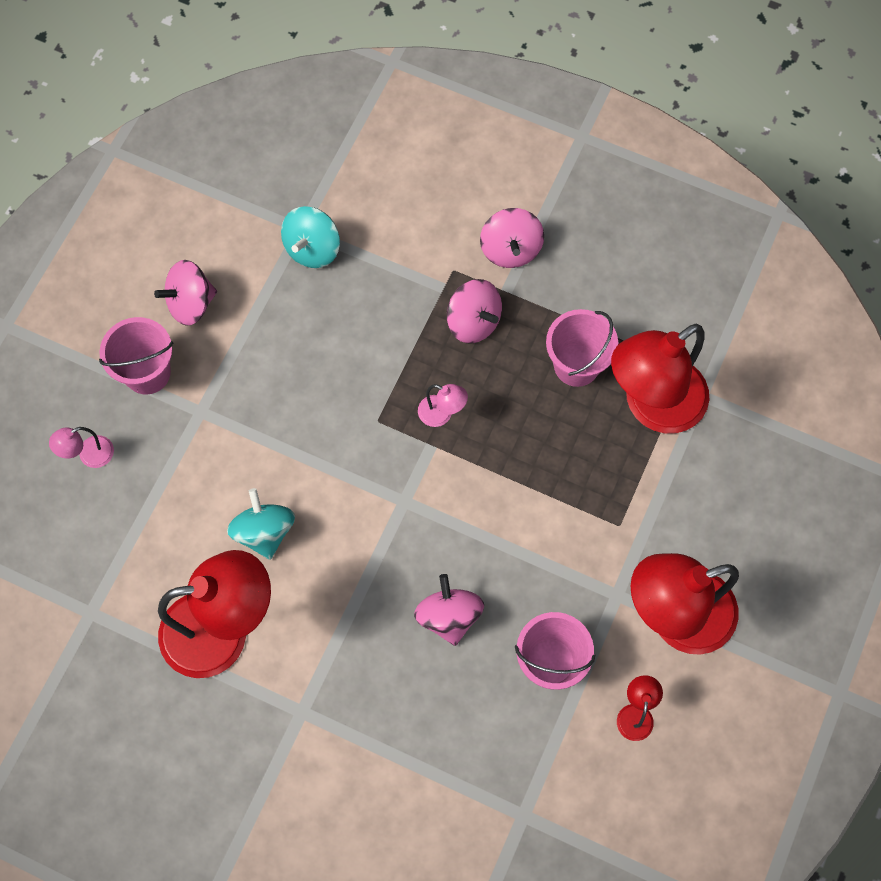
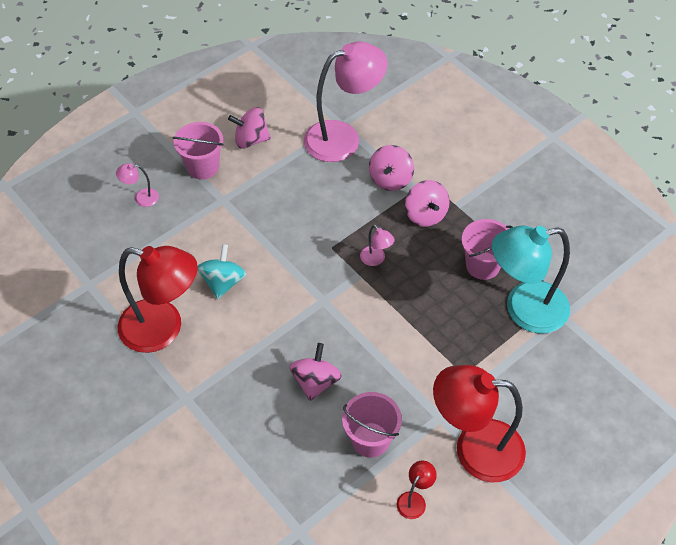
camera: 25 degrees right, 15 degrees down
(312, 249) = (343, 137): turquoise spinning top -> pink lamp
(510, 249) = (472, 183): pink spinning top -> pink spinning top (390, 179)
(652, 406) = (524, 310): red lamp -> turquoise lamp

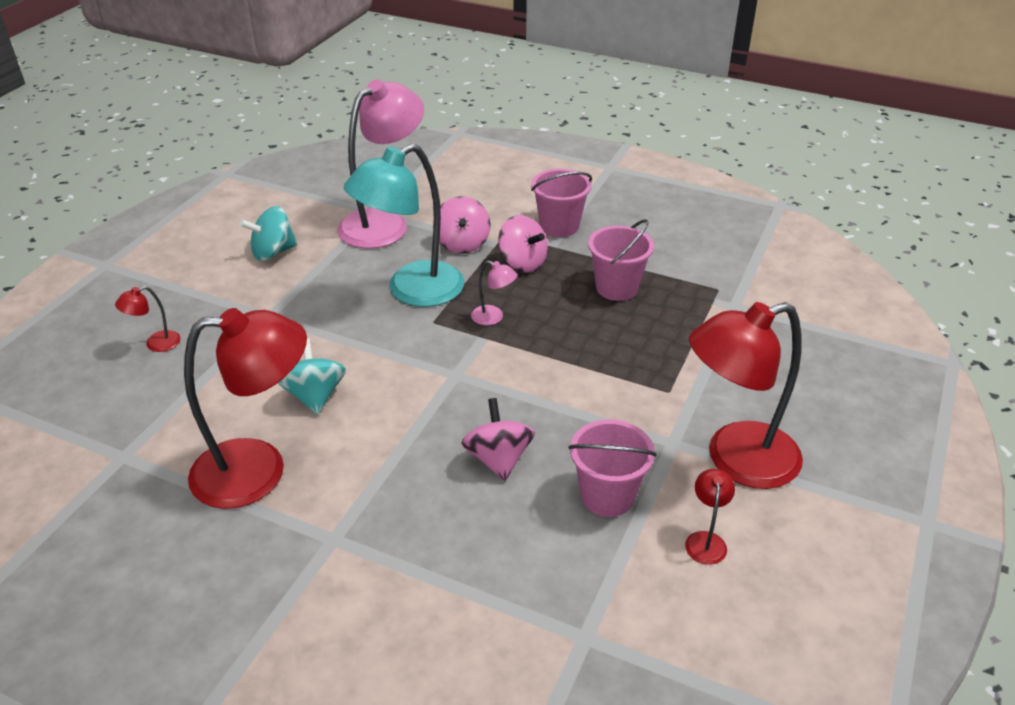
camera: 25 degrees left, 15 degrees down
(141, 198) = (156, 344): pink lamp -> red lamp
(203, 167) = (224, 292): pink bucket -> pink bucket (559, 226)
(251, 140) = (273, 252): pink spinning top -> turquoise spinning top
(524, 310) = (689, 312): turquoise lamp -> turquoise lamp (412, 291)

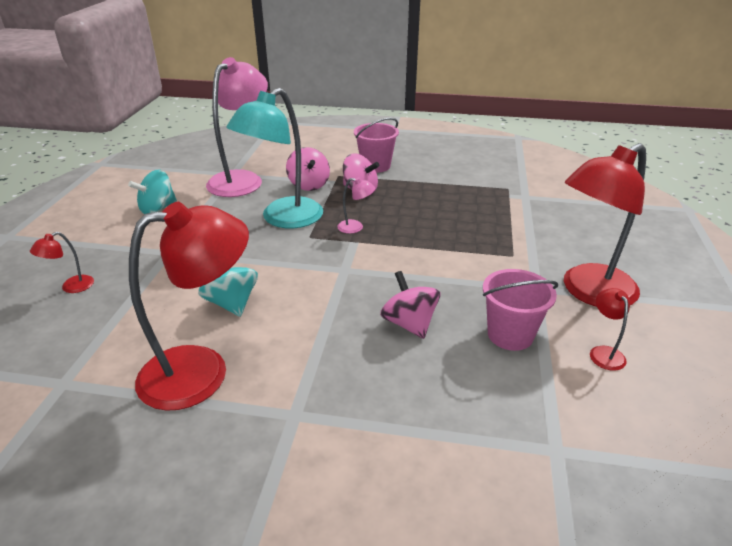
camera: 15 degrees left, 5 degrees down
(617, 288) = (437, 197): pink bucket -> none

